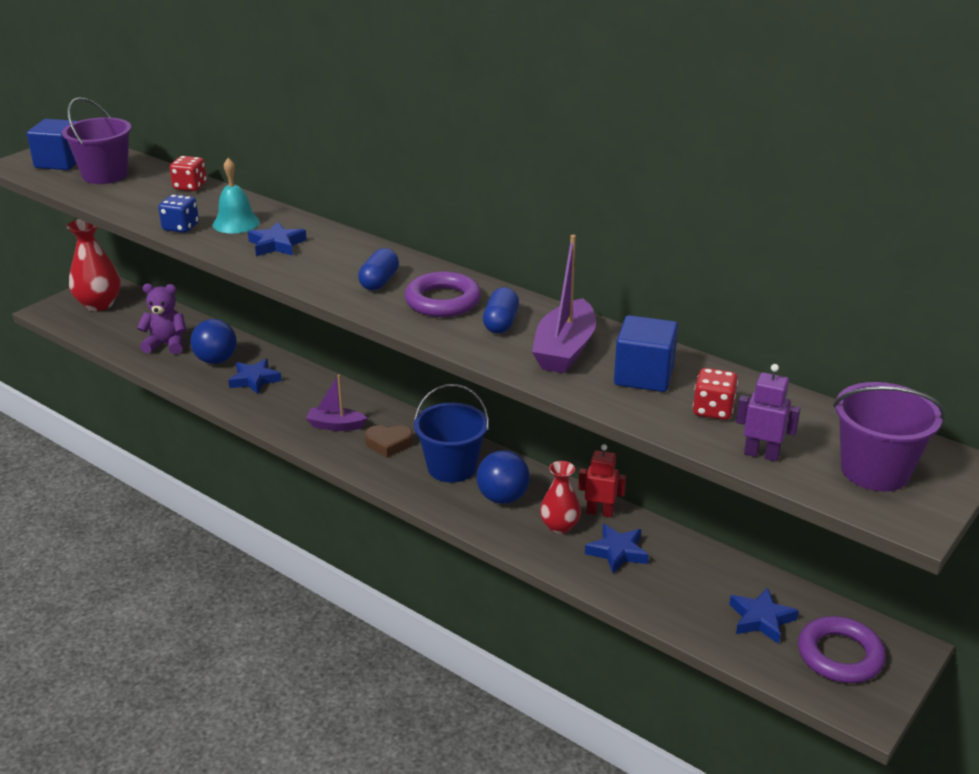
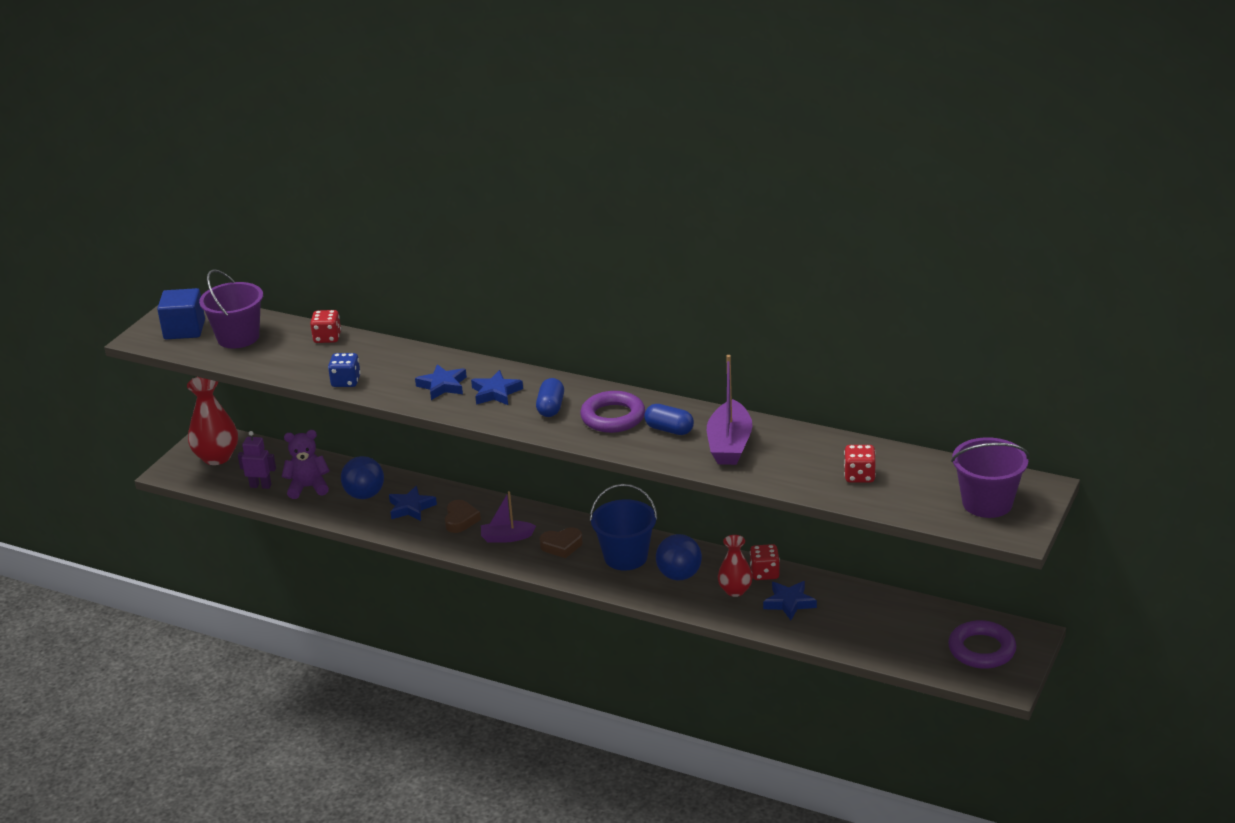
camera: 10 degrees left, 0 degrees up
(236, 223) = (393, 369): turquoise bell -> none
(297, 400) = (460, 520): none -> brown heart
(501, 323) = (669, 429): blue capsule -> blue capsule turned 60 degrees counterclockwise
(600, 512) = (764, 573): red robot -> red dice
(644, 376) = (799, 457): blue cube -> none
(761, 454) = (904, 504): purple robot -> purple robot (260, 486)
(761, 619) = (916, 634): blue star -> blue star (496, 392)

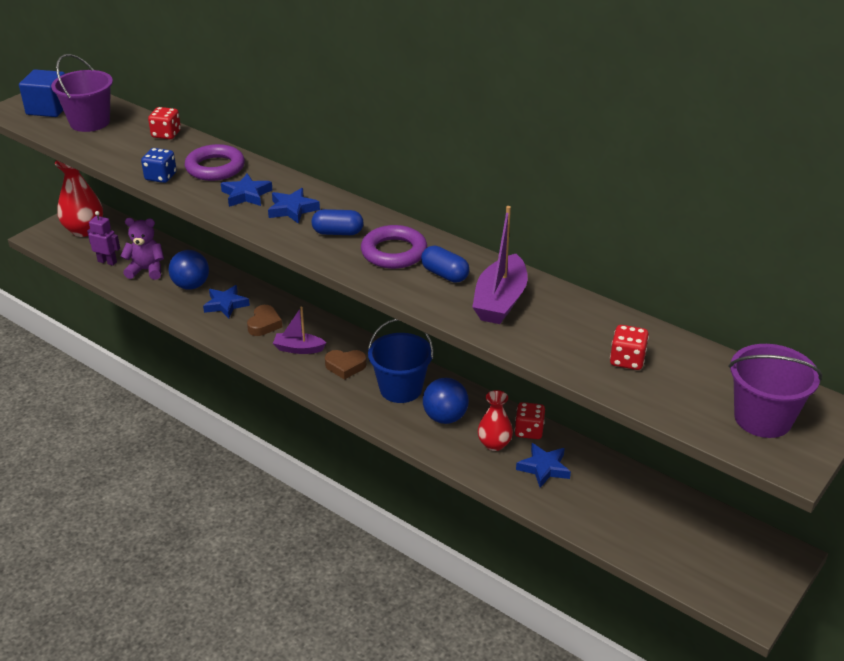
camera: 10 degrees right, 5 degrees up
(551, 407) = (338, 232): blue capsule -> blue capsule turned 75 degrees clockwise
(981, 649) = (731, 562): purple ring -> purple ring (215, 168)

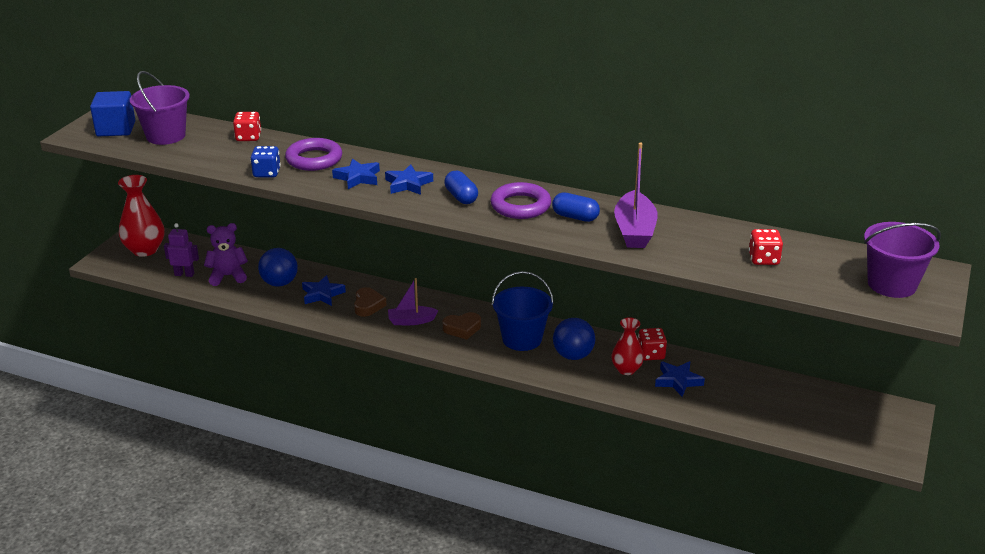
camera: 15 degrees left, 5 degrees down
(338, 232) = (461, 197): blue capsule -> blue capsule turned 75 degrees clockwise

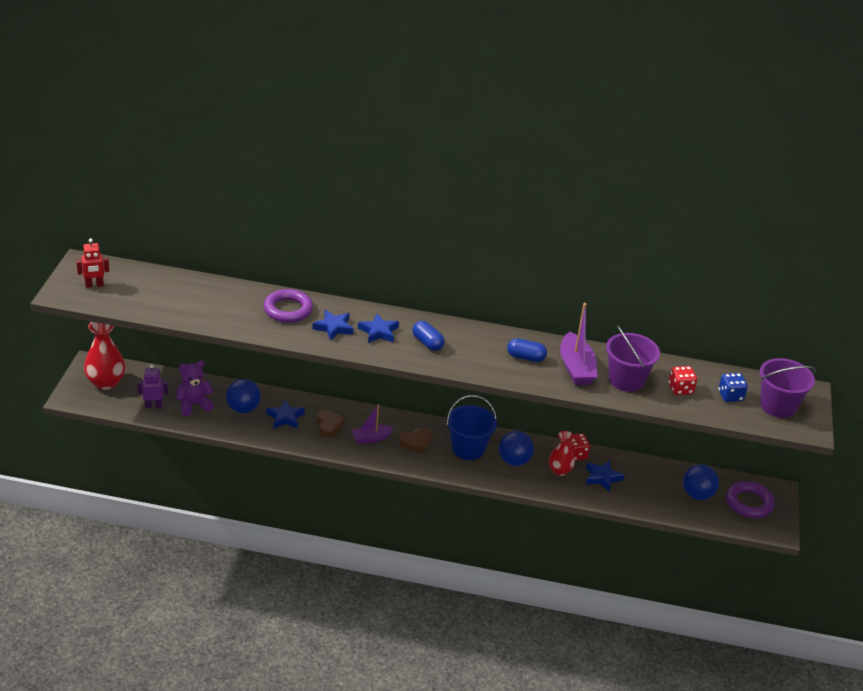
camera: 15 degrees left, 5 degrees up
(116, 129) = (94, 285): blue cube -> red robot
(166, 136) = (144, 290): purple bucket -> purple bucket (626, 380)
(248, 137) = (219, 288): red dice -> none
(266, 173) = (253, 327): blue dice -> blue dice (730, 396)
(520, 206) = (478, 349): purple ring -> purple ring (749, 503)
(796, 409) = (697, 495): none -> blue ball

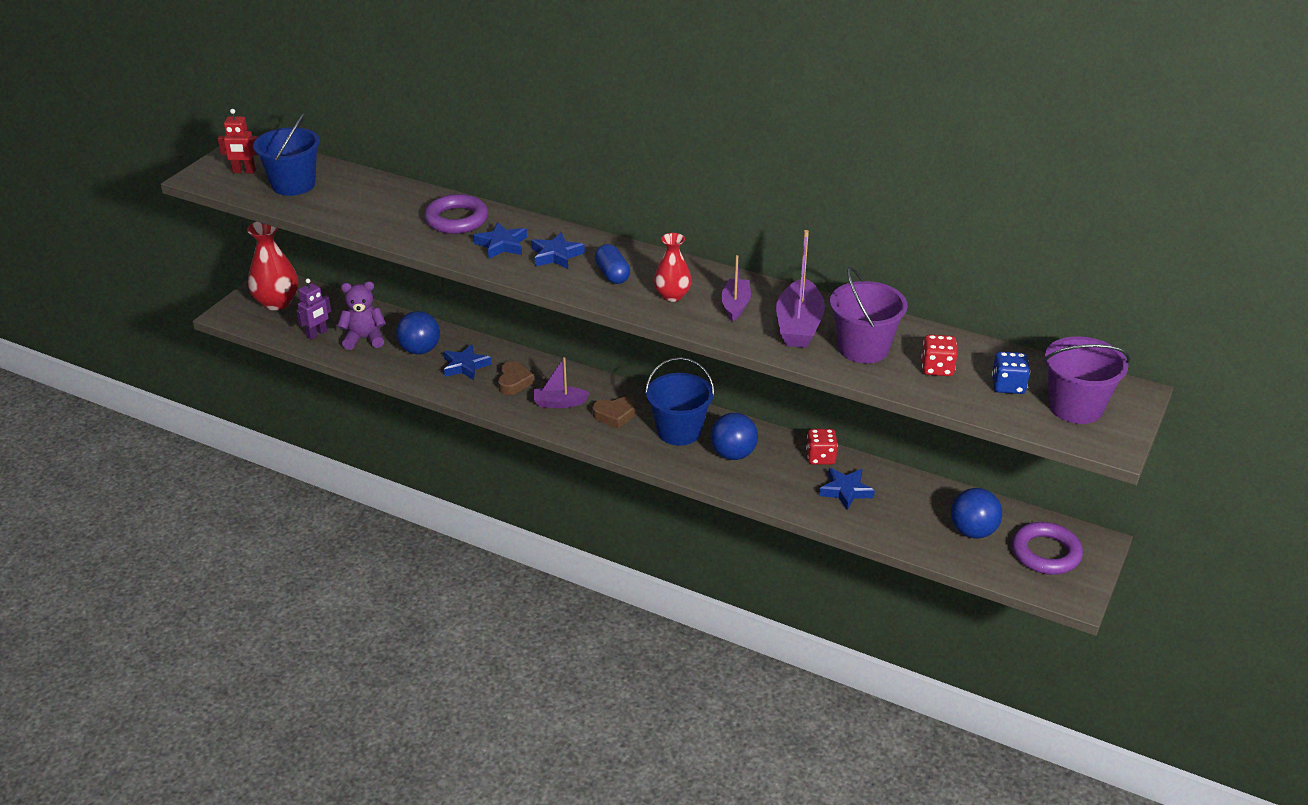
camera: 20 degrees right, 0 degrees up
(142, 293) = (293, 185): none -> blue bucket
(153, 406) = (317, 334): purple robot -> purple robot turned 120 degrees clockwise
(525, 357) = (735, 305): blue capsule -> purple boat
(559, 470) = (790, 474): red vase -> red vase (672, 295)

